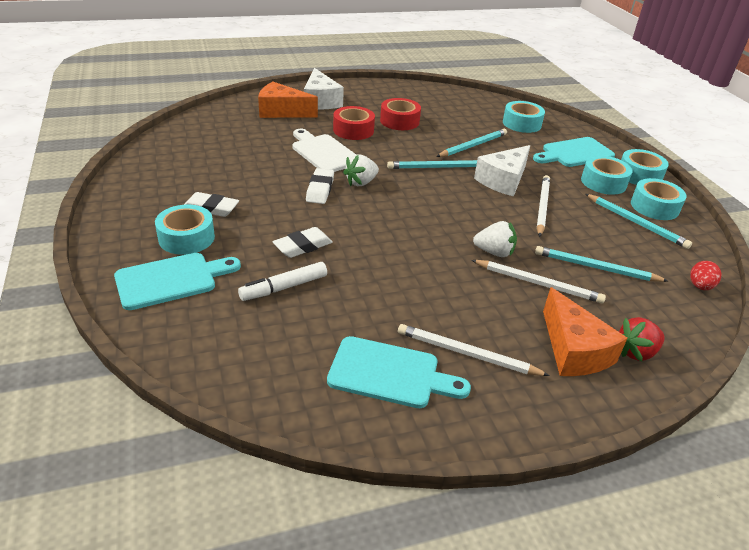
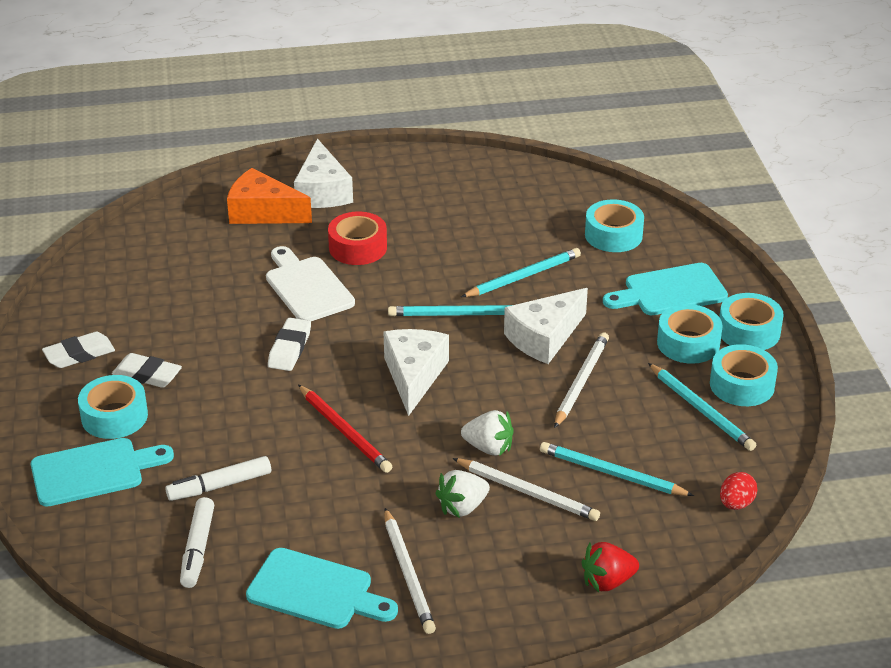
camera: 10 degrees right, 0 degrees up
(273, 341) = (197, 549): none -> white marker
(303, 246) = (251, 432): white eraser -> white eraser (79, 354)
(361, 182) = (346, 338): white strawberry -> white strawberry (462, 507)
(378, 244) = (345, 431): none -> red pencil
(399, 121) = (429, 230): red tape -> none
(419, 205) = (414, 376): none -> white cheese
(467, 354) = (408, 574): white pencil -> white pencil turned 135 degrees counterclockwise
(574, 350) = (534, 575): orange cheese -> none

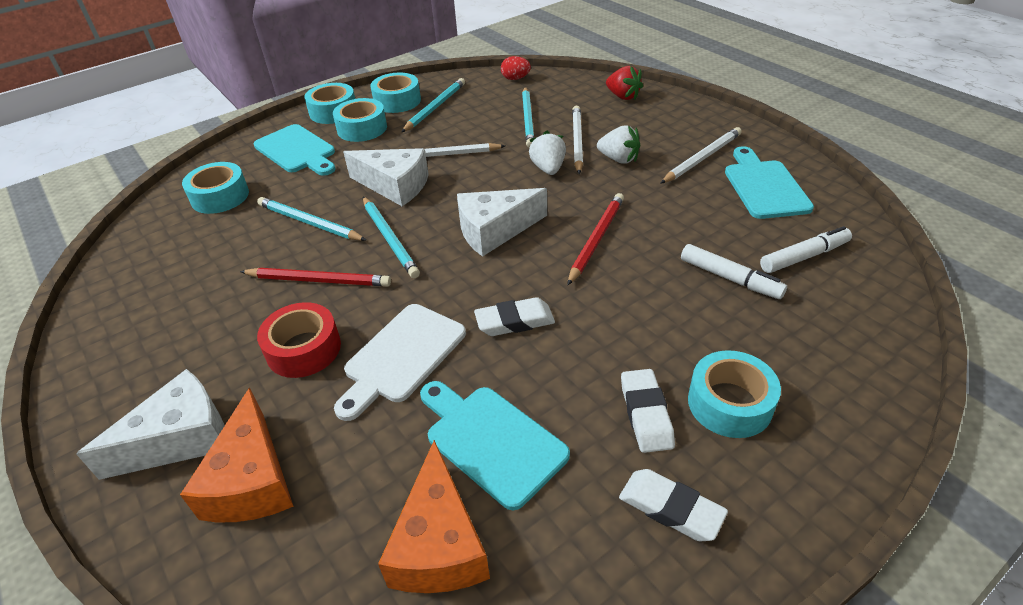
camera: 115 degrees left, 5 degrees up
(93, 471) = (812, 372): turquoise cutting board -> turquoise cutting board (491, 441)
(152, 266) = (439, 544): none -> orange cheese
(433, 267) = (319, 280): none -> red pencil

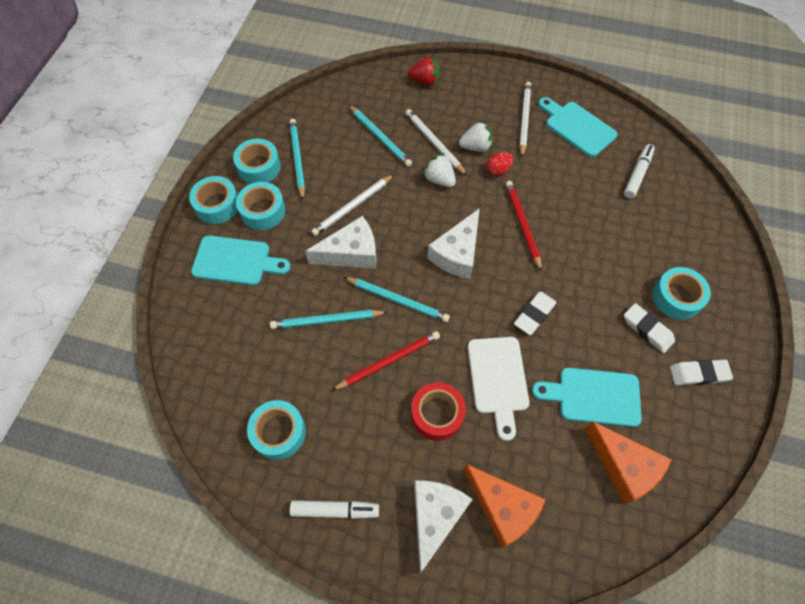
camera: 40 degrees left, 20 degrees up
(220, 196) = (228, 339): turquoise tape -> turquoise tape (279, 432)
(515, 79) = (328, 97): red egg -> red egg (498, 170)
(730, 278) = (614, 213): white marker -> white marker (335, 510)

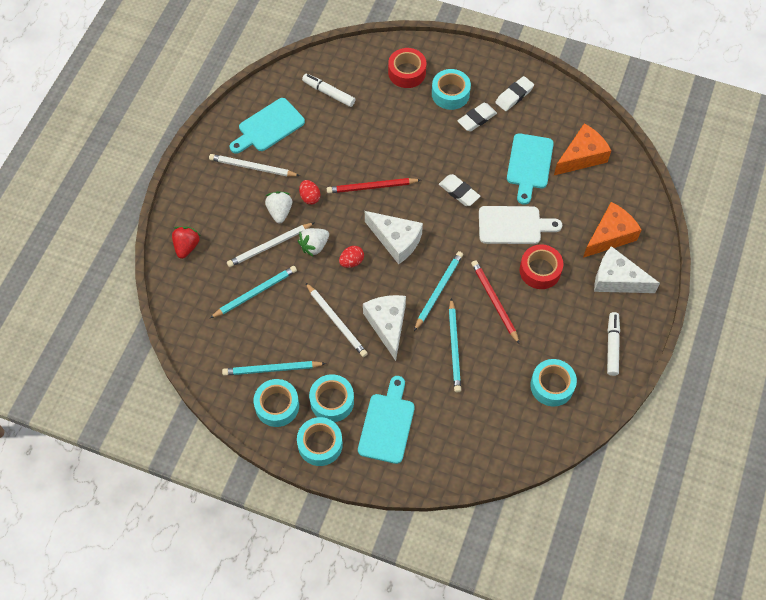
camera: 85 degrees left, 0 degrees up
(425, 214) = (351, 262): none -> red egg
(692, 248) = (407, 72): none -> red tape
(698, 374) = (514, 96): white eraser -> white eraser turned 45 degrees clockwise

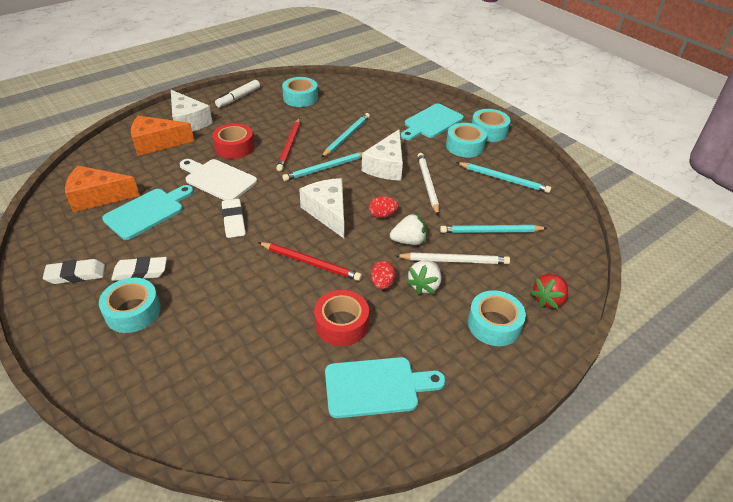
camera: 150 degrees left, 20 degrees down
(252, 167) = (428, 346): white pencil -> none
(277, 406) = (511, 159): turquoise tape -> turquoise tape (494, 324)
(328, 93) = (266, 391): white marker -> none
(407, 72) = (148, 364): red tape -> red tape (341, 324)

